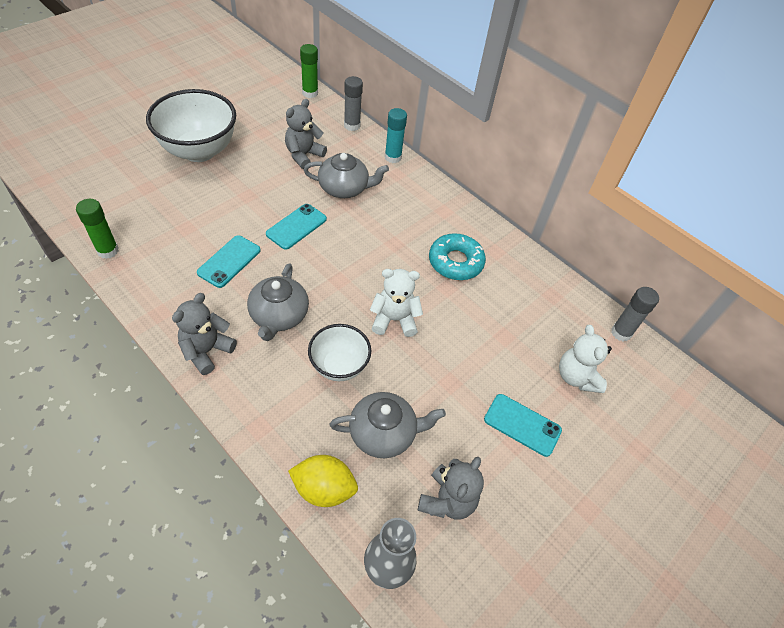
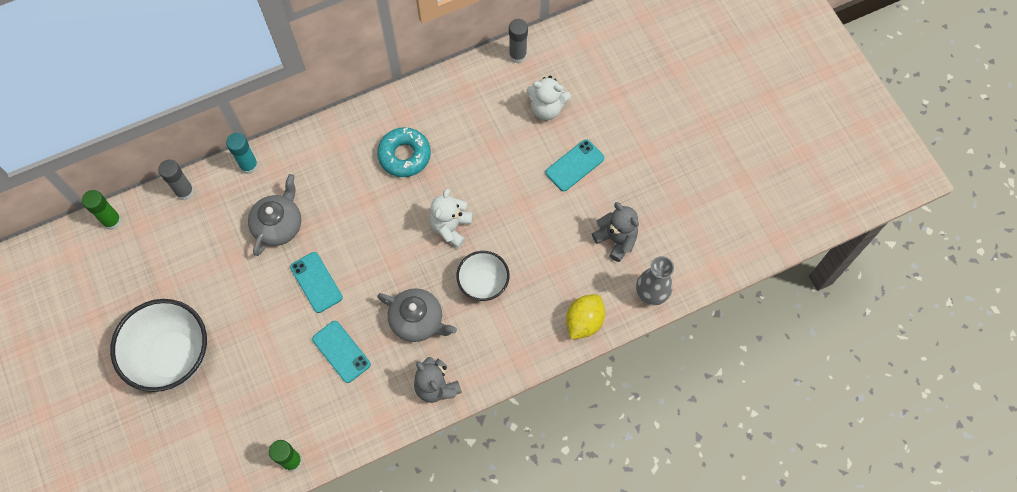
camera: 65 degrees left, 15 degrees up
(303, 155) = (216, 252): grey teddy bear -> none
(384, 433) = (552, 267): grey teapot -> none

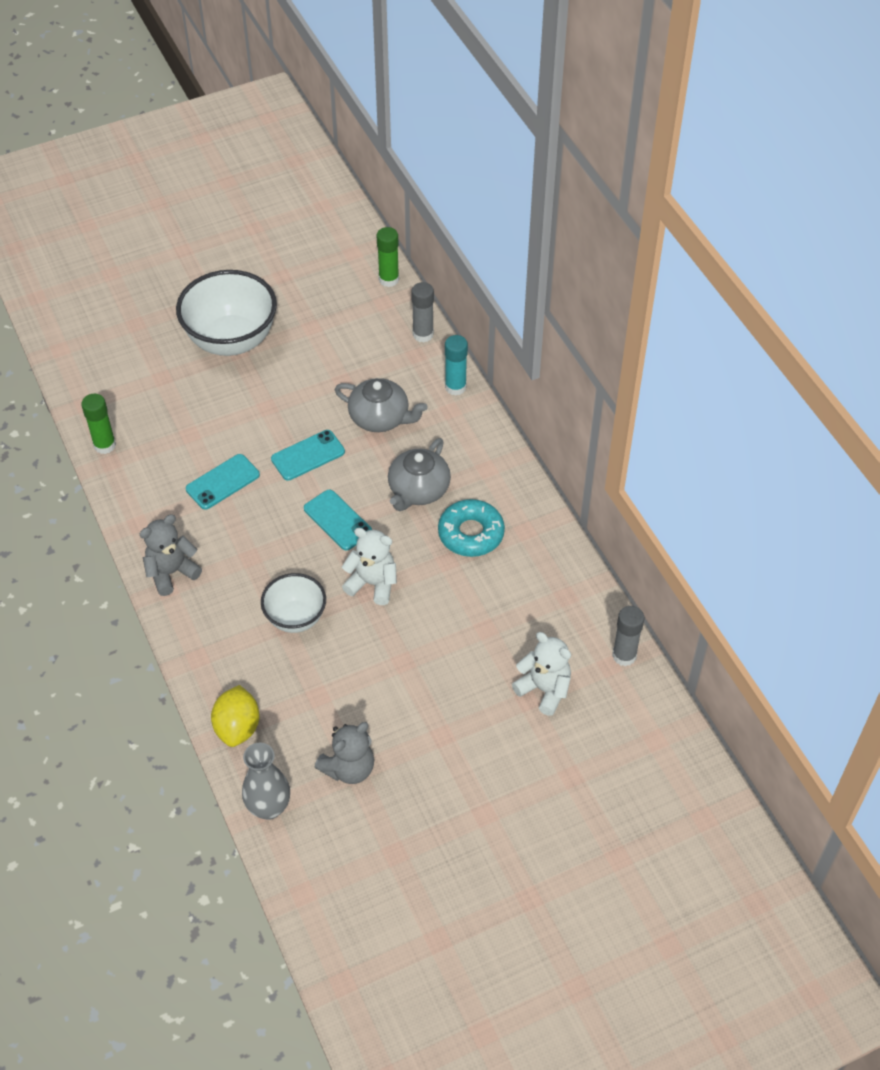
camera: 90 degrees right, 15 degrees down
(417, 320) = (253, 552): grey teapot -> grey teapot (418, 490)
(547, 108) = (544, 689): white teddy bear -> white teddy bear turned 120 degrees clockwise
(574, 165) = (458, 721): turquoise phone -> turquoise phone (337, 520)
(584, 321) = (237, 727): yellow lemon -> yellow lemon turned 60 degrees clockwise

